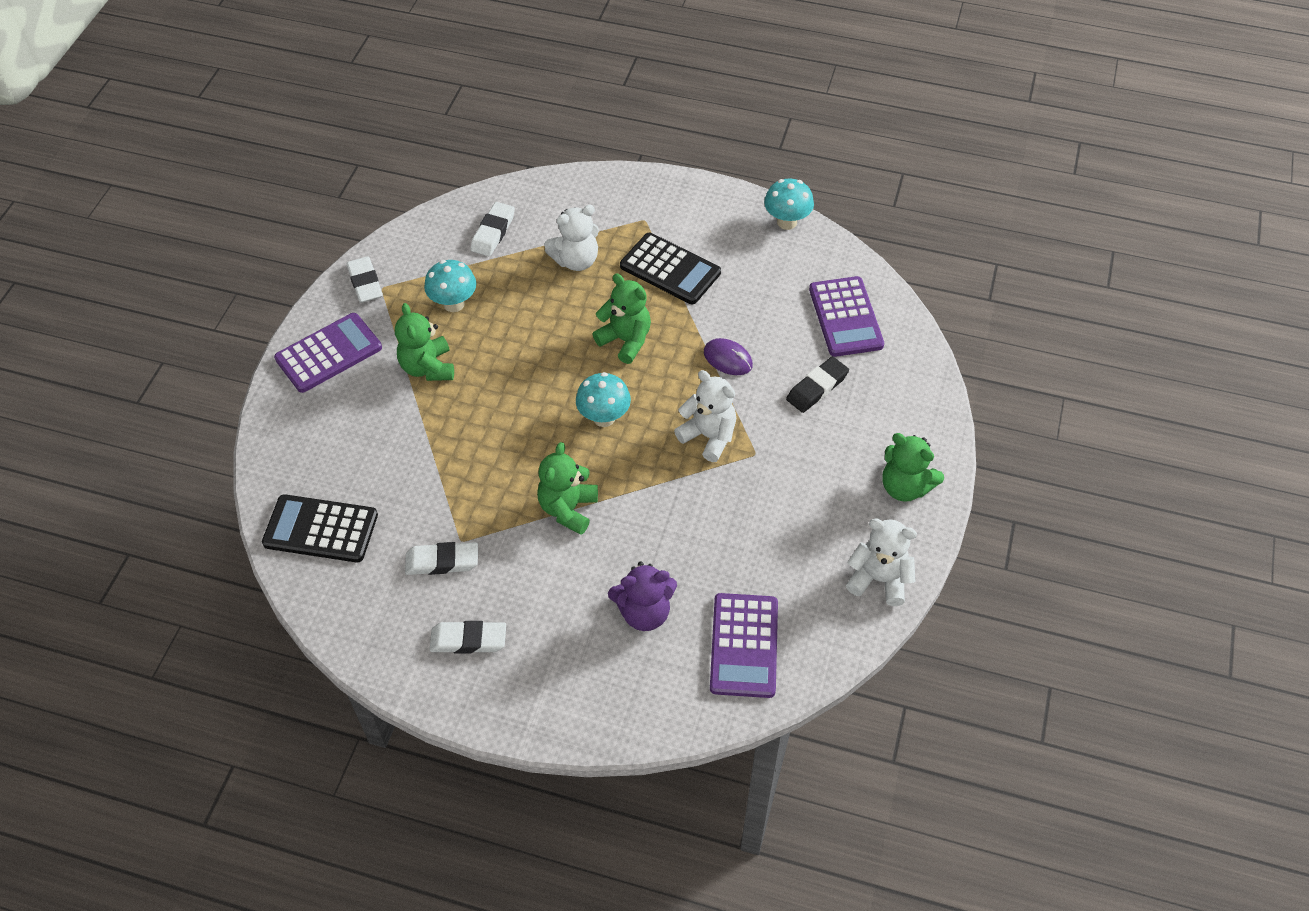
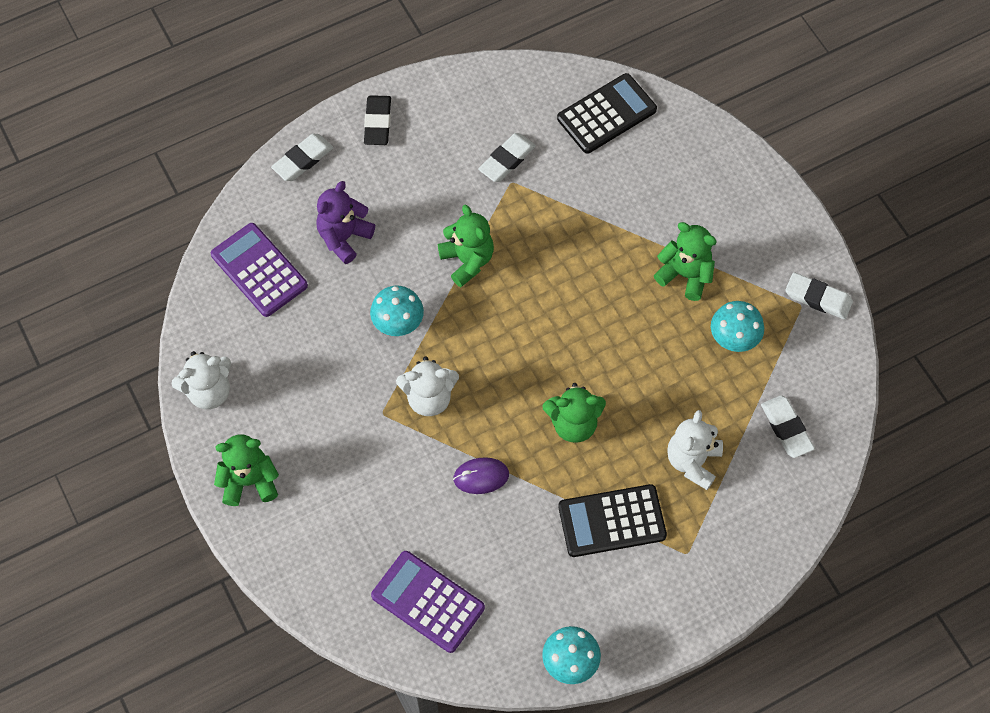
camera: 135 degrees right, 10 degrees up
(329, 353) = (765, 224): purple calculator -> none
(468, 640) = (434, 131): white eraser -> white eraser (303, 160)
(604, 418) = (518, 346): turquoise mushroom -> turquoise mushroom (398, 324)
(817, 387) = (389, 511): black eraser -> black eraser (378, 123)

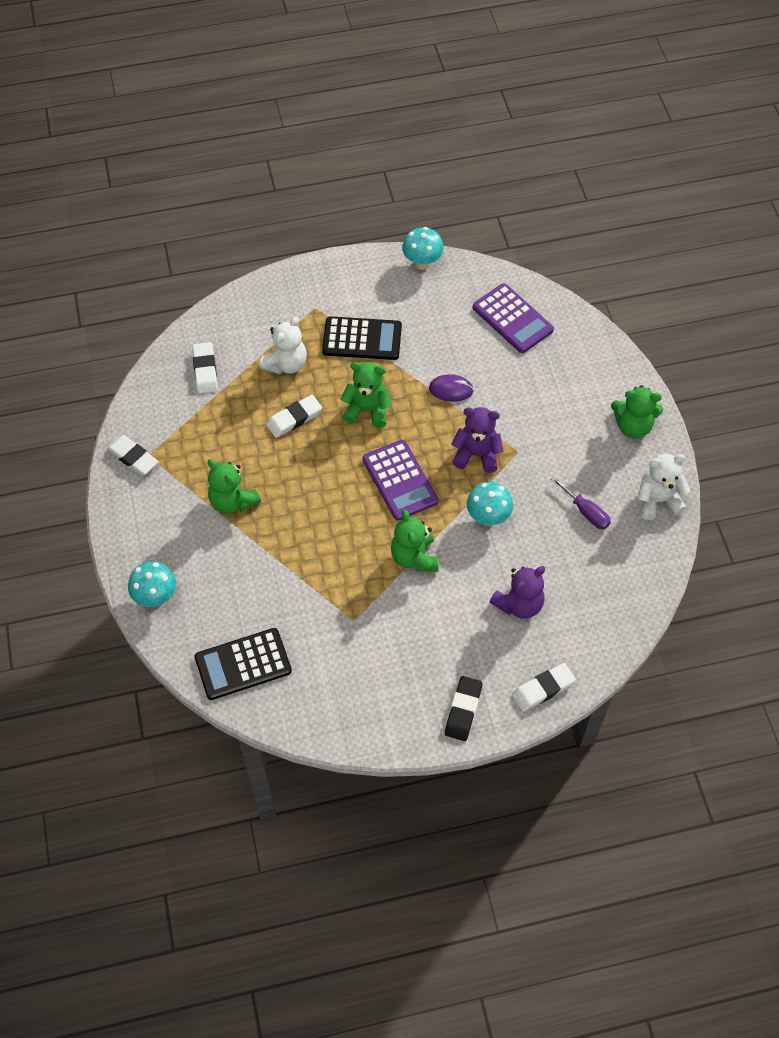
camera: 165 degrees left, 5 degrees down
(259, 270) = (600, 592): purple calculator -> purple calculator (400, 480)
(289, 357) = (585, 512): none -> purple screwdriver
(429, 398) = (476, 454): white teddy bear -> purple teddy bear
(507, 160) = (351, 641): white eraser -> white eraser (294, 418)
(733, 340) = (216, 442): turquoise mushroom -> turquoise mushroom (156, 597)

